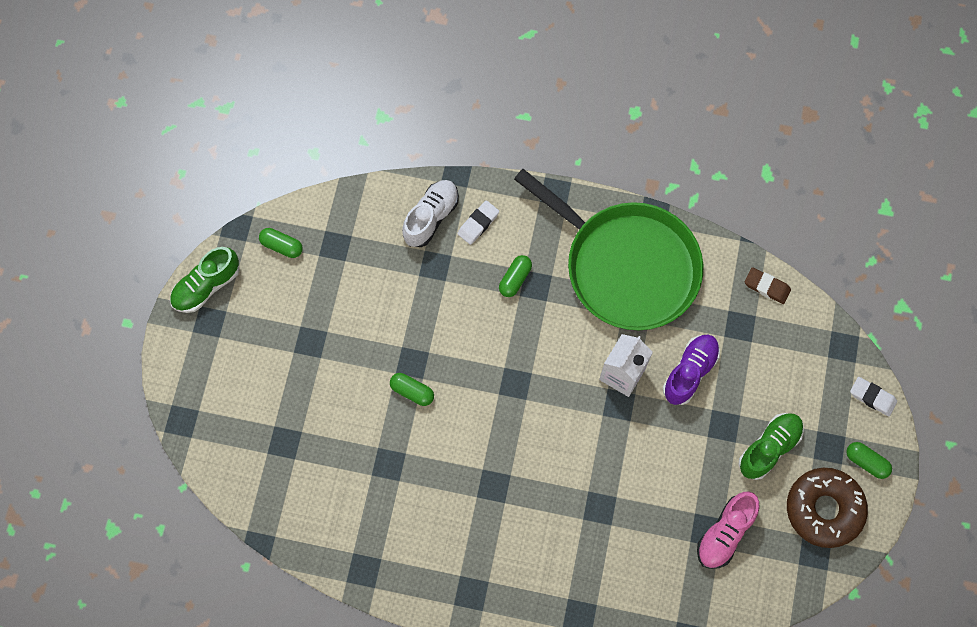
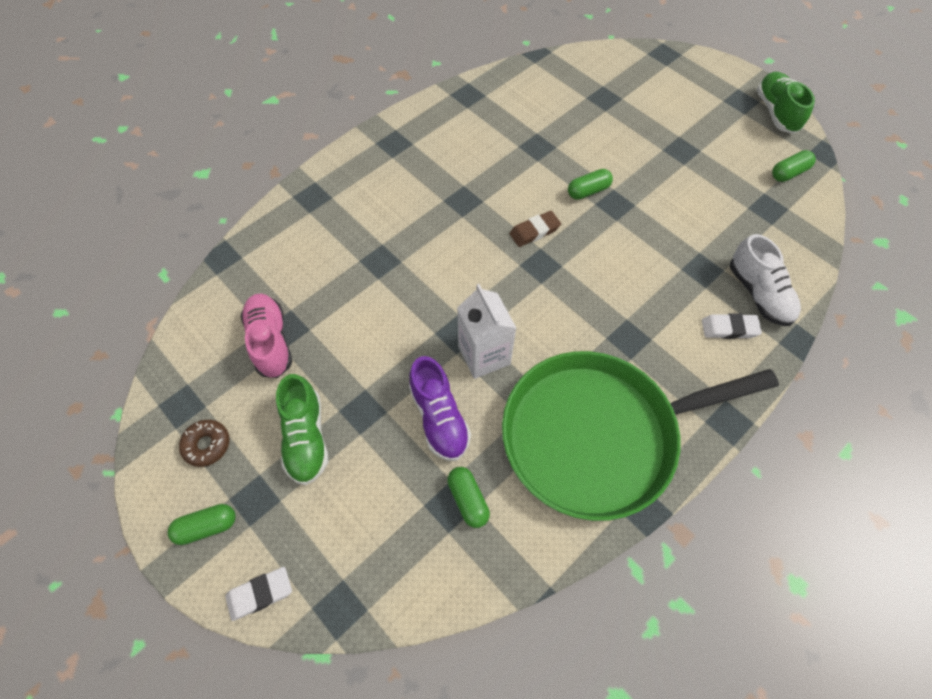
camera: 125 degrees right, 10 degrees down
(478, 224) = (729, 328): white eraser -> white eraser turned 75 degrees counterclockwise
(515, 279) = (647, 325): green capsule -> green capsule (468, 500)
(766, 287) = (472, 573): brown eraser -> brown eraser (534, 231)
(824, 509) = (207, 445): brown donut -> brown donut, size x0.49

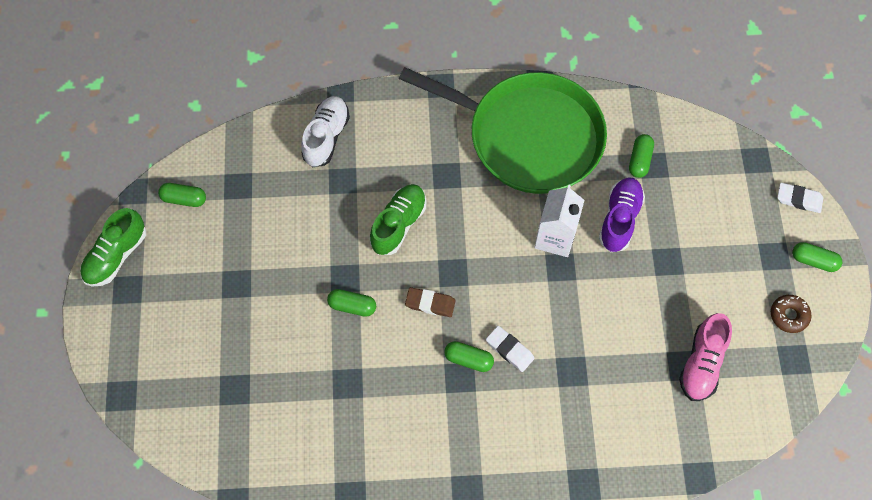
camera: 140 degrees left, 5 degrees up
(306, 438) = (717, 271): green shoe -> green shoe (398, 224)
(467, 215) = (468, 359): none -> green capsule
(729, 328) = (374, 132): white eraser -> white eraser (509, 350)

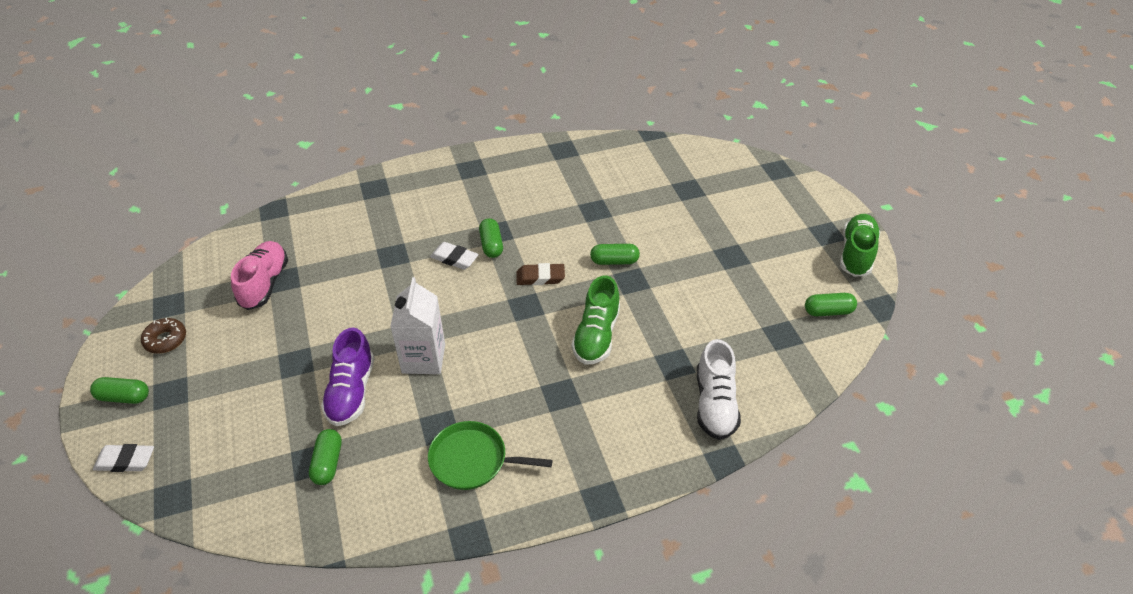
camera: 165 degrees right, 20 degrees down
(468, 359) = (491, 245): green capsule -> green capsule turned 75 degrees clockwise
(528, 136) = (472, 460): green pan -> green pan, size x0.45

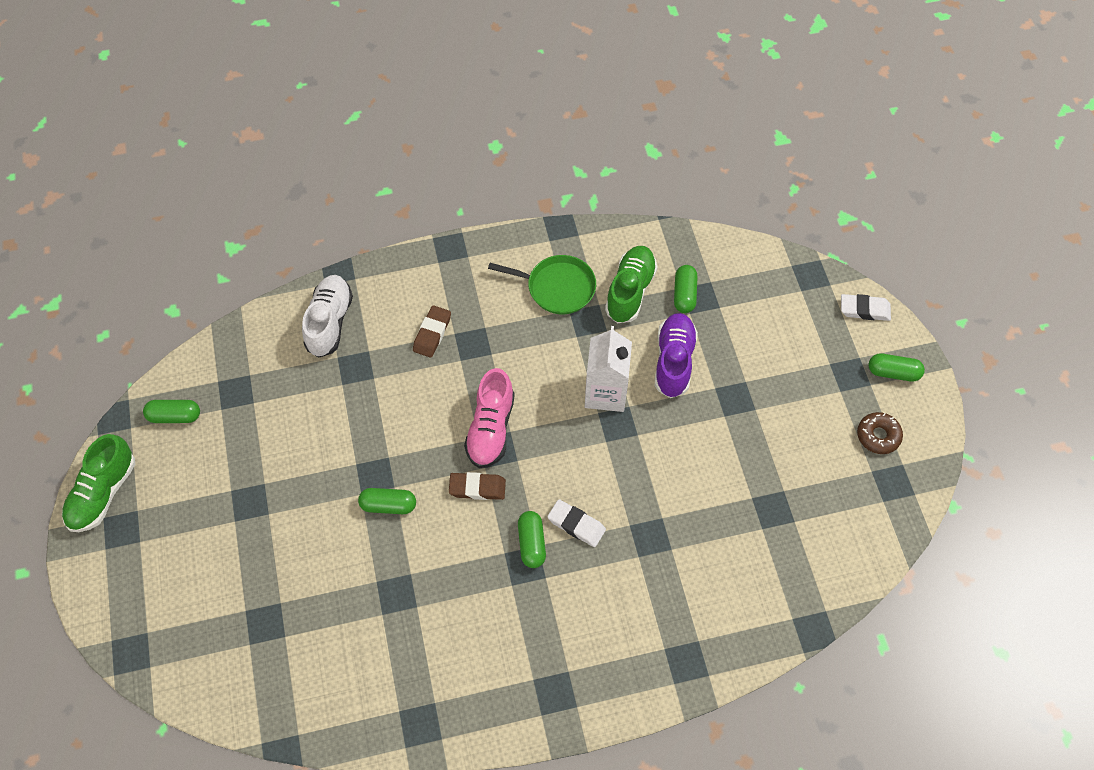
camera: 175 degrees left, 15 degrees up
(264, 284) = (793, 504): pink shoe -> pink shoe (491, 429)
(596, 335) = (427, 405): green shoe -> green shoe (630, 291)
(604, 401) = (432, 333): none -> brown eraser

